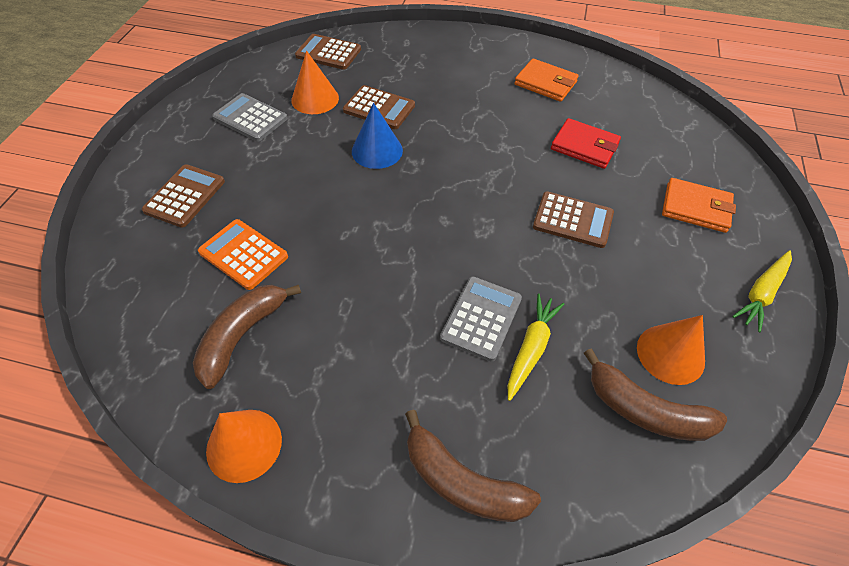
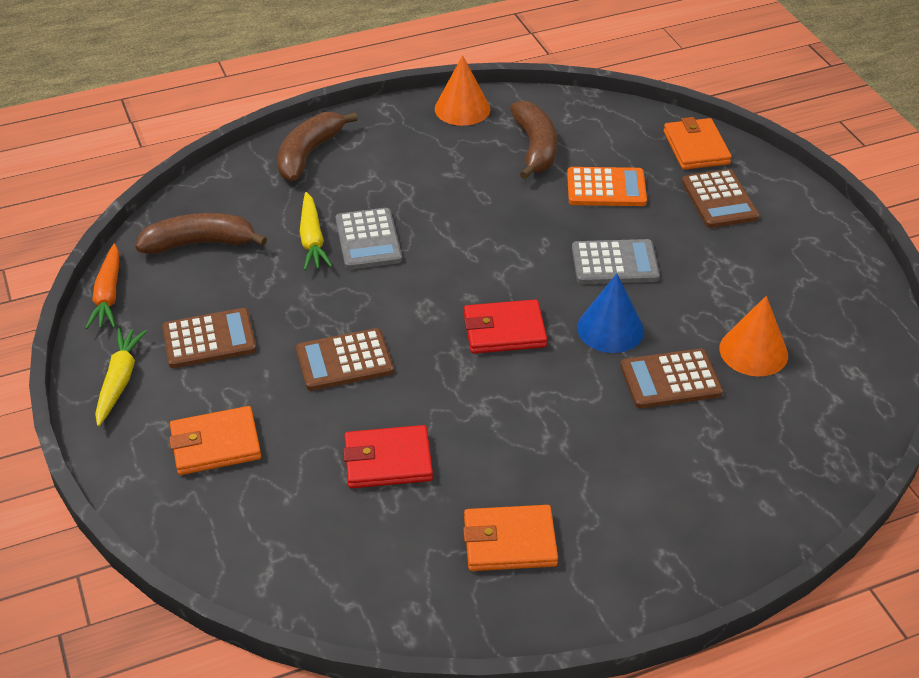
camera: 145 degrees right, 10 degrees down
(126, 250) = (696, 148): none -> orange wallet
(250, 118) = (781, 292): grey calculator -> grey calculator (614, 263)
(328, 53) = (834, 425): brown calculator -> brown calculator (209, 339)
(444, 184) = (504, 330): none -> red wallet
(461, 482) = (308, 154): brown banana -> brown banana turned 60 degrees counterclockwise
(670, 354) = (193, 289): orange cone -> none
(759, 394) = (108, 295): none -> orange carrot

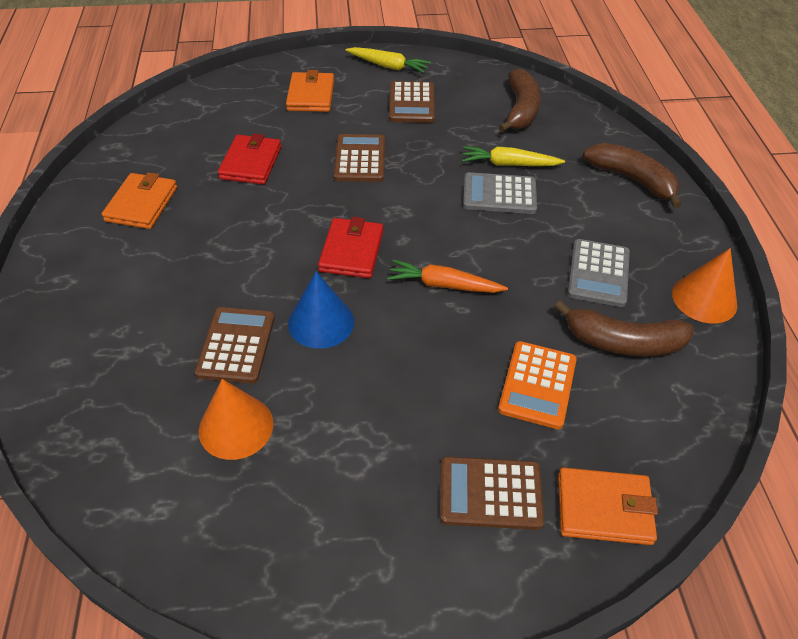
camera: 105 degrees right, 5 degrees up
(108, 295) = (475, 68): orange carrot -> orange carrot (444, 285)
(614, 263) = (411, 354): grey calculator -> grey calculator (598, 273)

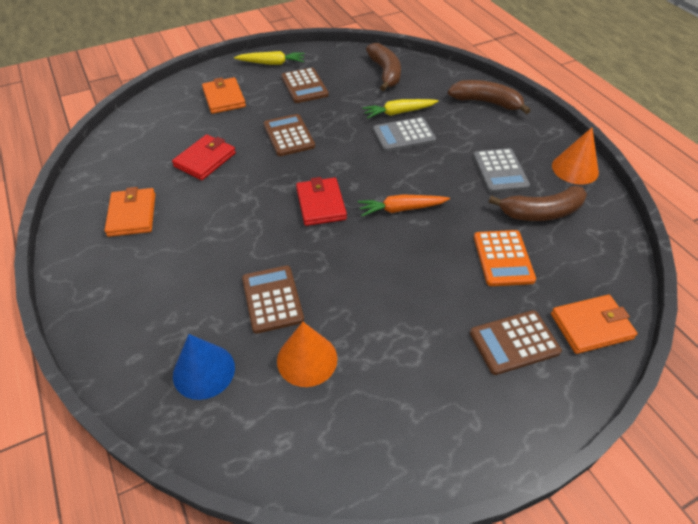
camera: 20 degrees left, 0 degrees up
(251, 163) = (205, 160): red wallet -> red wallet turned 45 degrees clockwise
(321, 322) = (327, 262): blue cone -> blue cone (204, 371)

